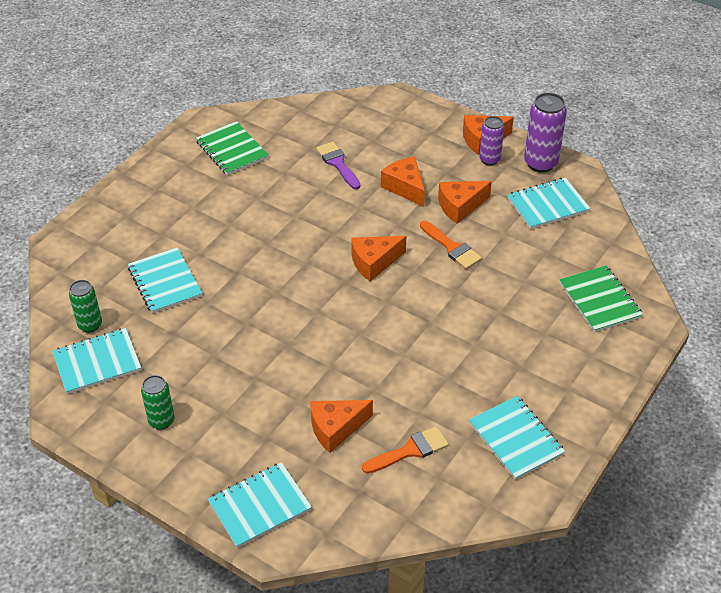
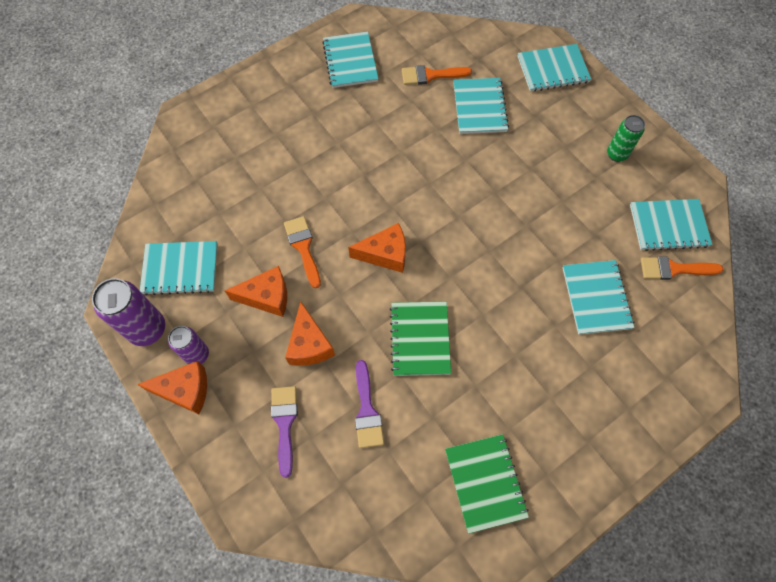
camera: 160 degrees left, 20 degrees up
(90, 325) = (674, 269): green can -> orange brush
(336, 429) = (479, 107): orange cheese -> turquoise notebook
(396, 142) = (285, 423): none -> purple brush
(600, 300) = (209, 149): green notebook -> green notebook (420, 339)

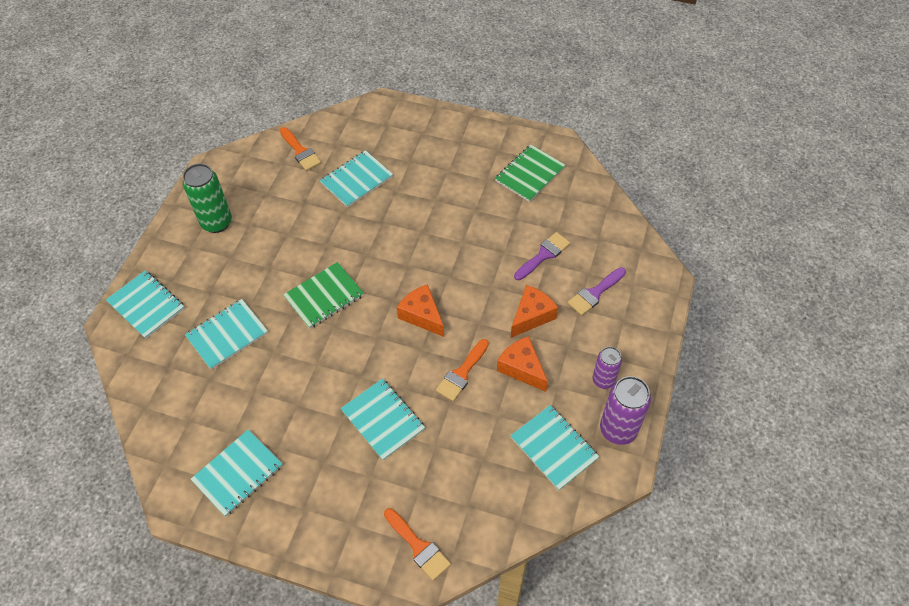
camera: 125 degrees left, 10 degrees down
(185, 390) = (632, 367): orange cheese -> none
(420, 339) = (470, 256): green notebook -> green notebook (324, 296)
(431, 75) = (213, 393): orange brush -> orange brush (418, 546)
(616, 154) = (216, 222): green can -> green can, size x1.59
(668, 226) = (265, 168): turquoise notebook -> turquoise notebook (383, 420)

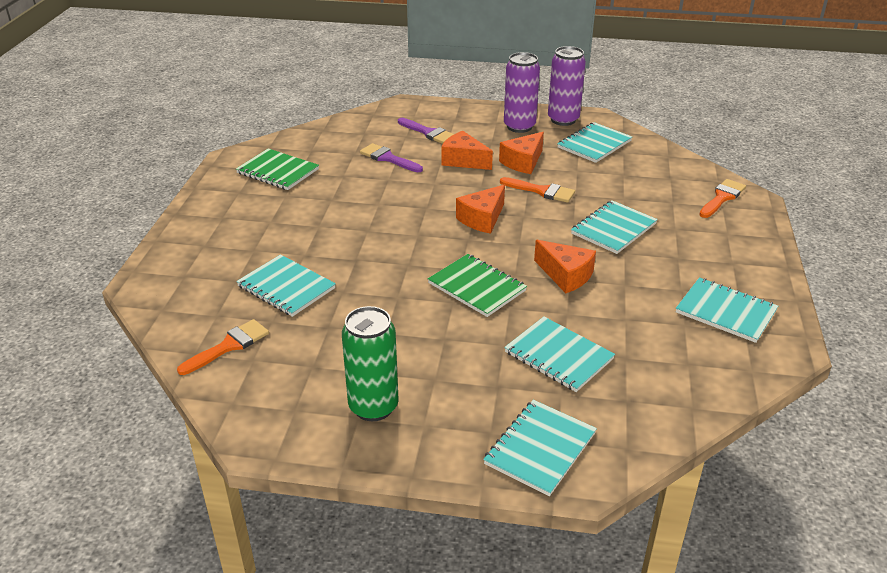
camera: 100 degrees left, 20 degrees down
(322, 362) = (565, 275): none -> orange cheese
(603, 380) = (519, 126): purple can -> purple can, size x1.59

